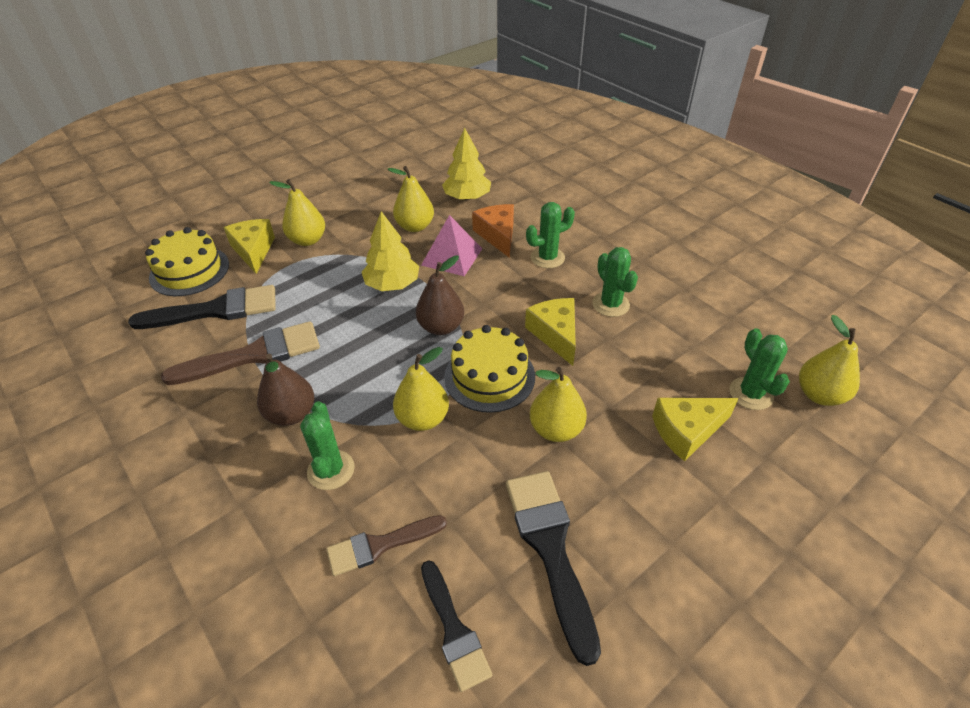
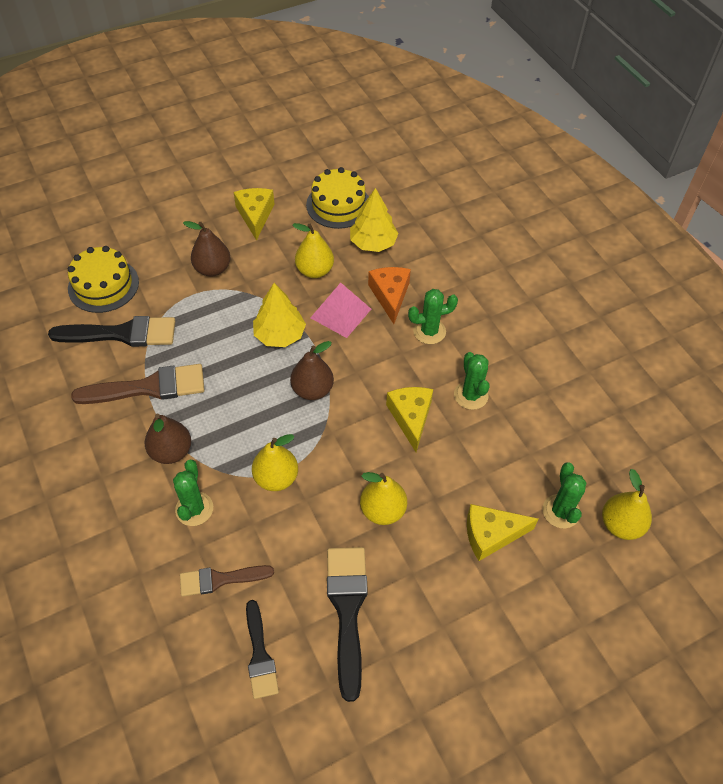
camera: 10 degrees right, 10 degrees up
(253, 251) = (162, 272): yellow cheese -> yellow cheese (255, 215)
(307, 240) = (212, 269): yellow pear -> brown pear
(489, 376) = (341, 448): yellow cake -> yellow cake (338, 205)

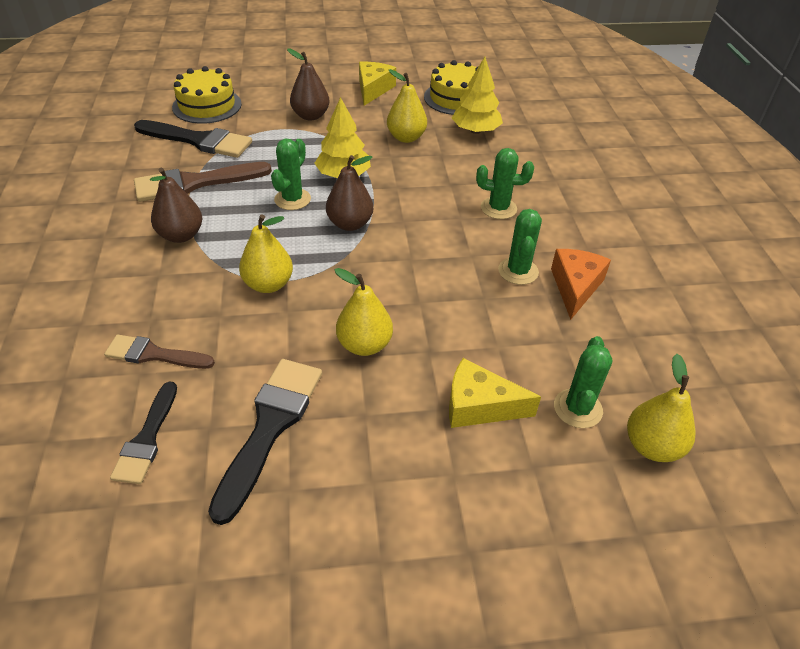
camera: 20 degrees right, 10 degrees down
(148, 387) = (195, 183): brown brush -> brown brush turned 150 degrees clockwise
(194, 509) = (170, 286): green cactus -> green cactus (292, 199)
(341, 313) = (414, 173): pink pyramid -> none
(390, 296) = (471, 172): orange cheese -> orange cheese (575, 287)
(410, 417) = (440, 273): yellow cheese -> none

